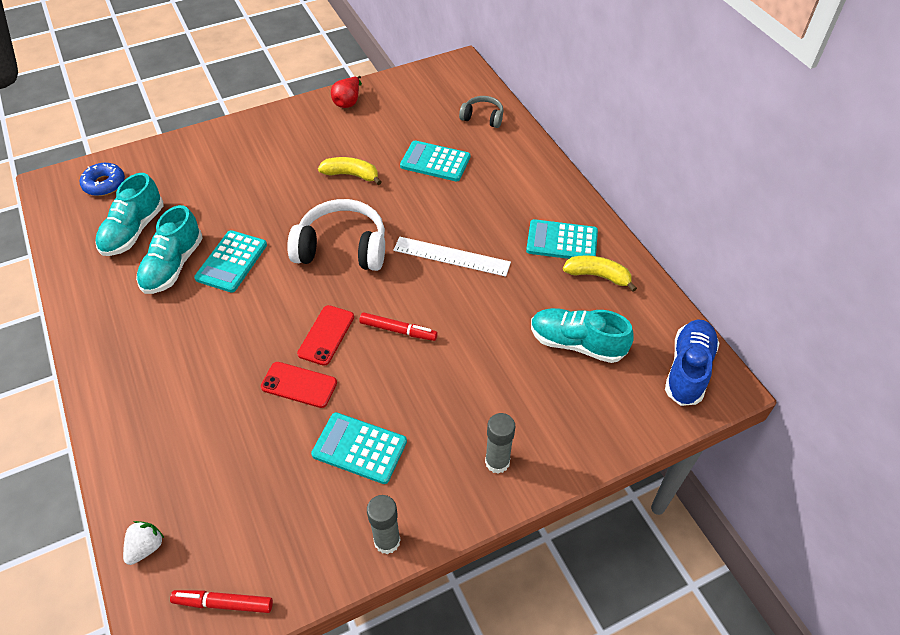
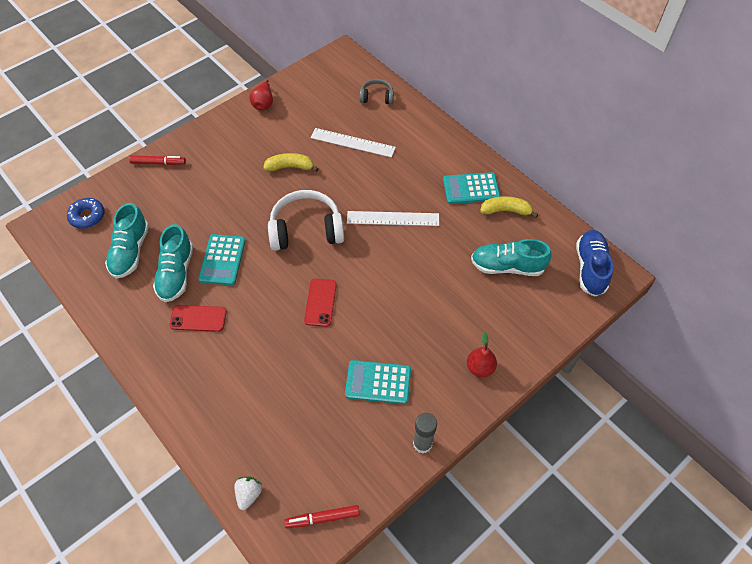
camera: 15 degrees left, 5 degrees up
(299, 385) = (314, 346): red phone -> red phone (198, 318)
(398, 330) = (373, 286): red marker -> red marker (158, 163)
(435, 162) = (352, 142): turquoise calculator -> white ruler
(497, 462) = (480, 368): grey glue stick -> red pear

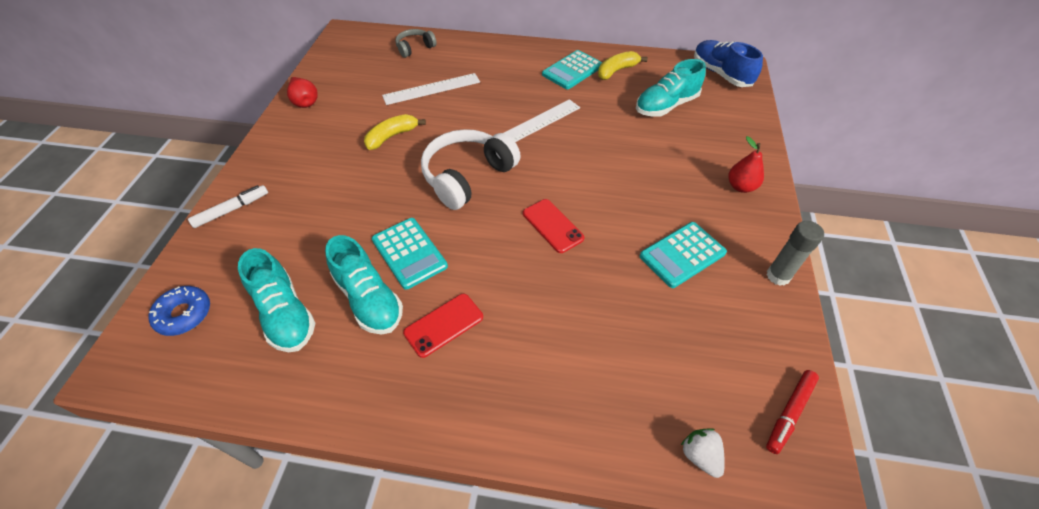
camera: 40 degrees left, 5 degrees down
(158, 163) = (231, 210): red marker -> white marker

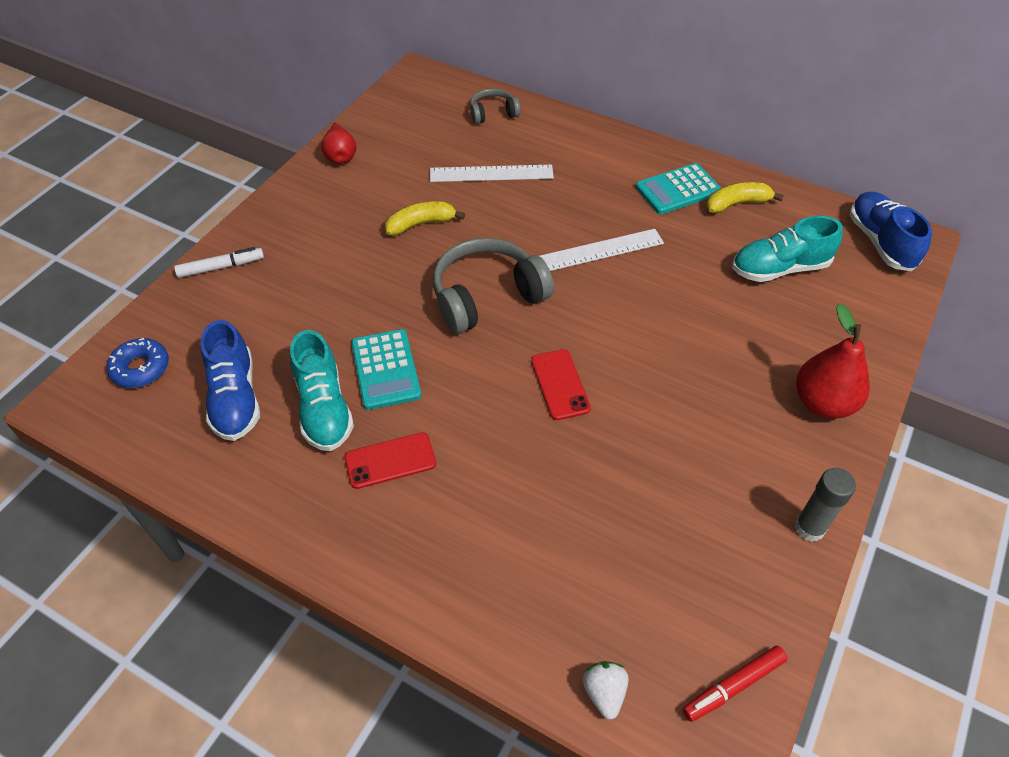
camera: 20 degrees right, 0 degrees up
(285, 314) = (235, 398): turquoise shoe -> blue shoe
(467, 176) = (487, 296): white headphones -> grey headphones
(682, 255) = (700, 465): turquoise calculator -> none
(740, 187) = (823, 403): red pear -> red pear, size x1.56

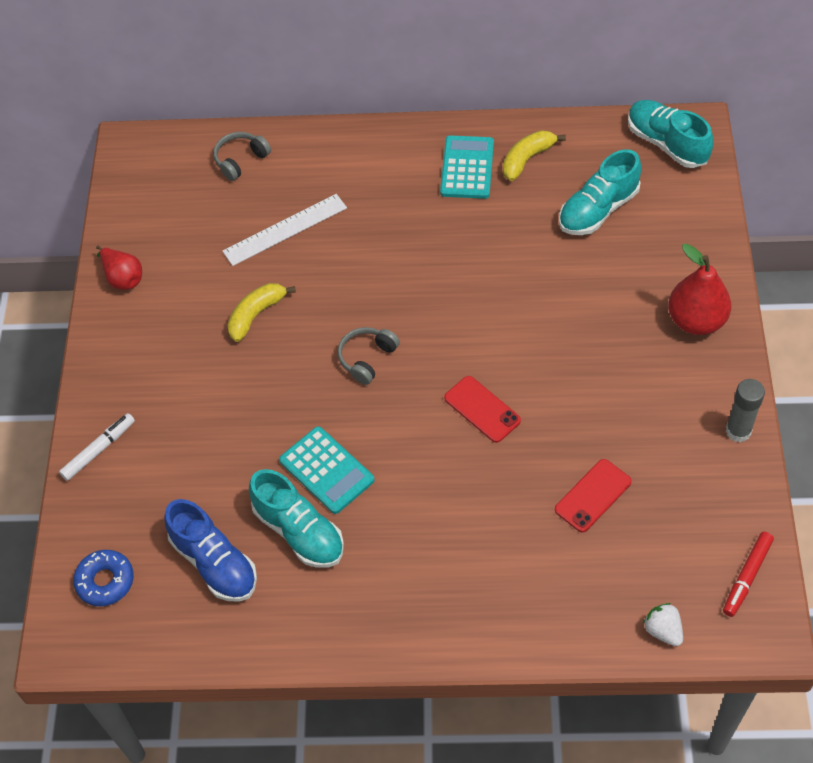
camera: 25 degrees left, 5 degrees up
(390, 460) = (388, 546): red phone -> red phone (593, 496)
(487, 296) = (367, 358): grey headphones -> grey headphones, size x0.53
(598, 251) = (435, 266): white ruler -> none
(678, 189) = (467, 168): turquoise calculator -> turquoise calculator turned 150 degrees clockwise
(880, 242) = (666, 143): blue shoe -> turquoise shoe

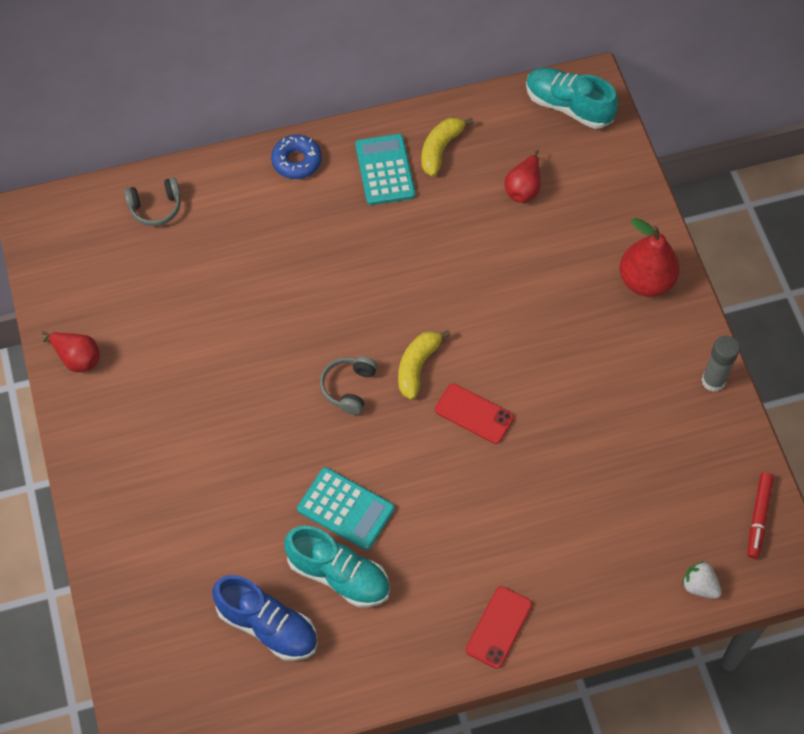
camera: 20 degrees left, 5 degrees up
(99, 450) = (114, 541): white marker -> none
(105, 581) = (167, 671): blue donut -> blue donut (296, 161)
(240, 160) = (155, 207): grey headphones -> grey headphones turned 135 degrees counterclockwise
(256, 314) = (225, 367): yellow banana -> yellow banana (417, 366)
(285, 229) = (225, 272): white ruler -> none
(593, 496) = (601, 474): red phone -> red phone (499, 627)
(598, 210) = (523, 188): turquoise shoe -> red pear

